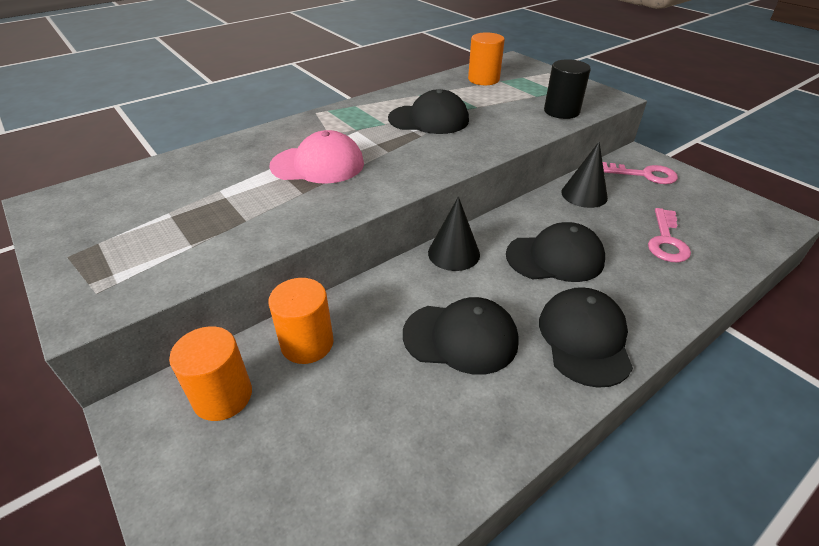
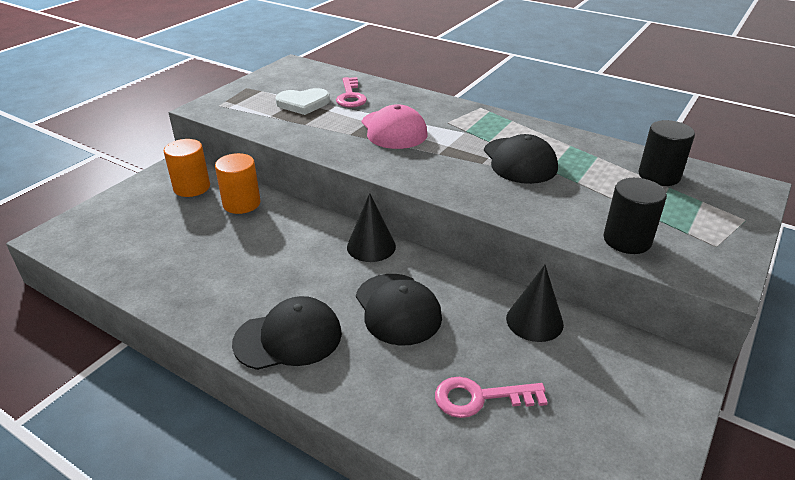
camera: 70 degrees right, 5 degrees down
(185, 212) = (303, 103): none -> white heart
(461, 337) = (268, 268): black cap -> none
(483, 79) = (659, 176): orange cylinder -> black cylinder
(644, 175) = (632, 376): pink key -> pink key (350, 96)

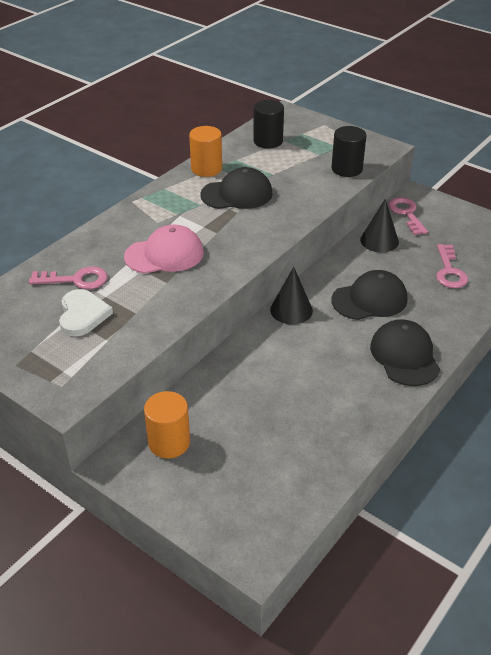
camera: 85 degrees left, 5 degrees up
(241, 203) = (210, 397): orange cylinder -> orange cylinder (206, 169)
(620, 354) = (406, 214): none -> pink key

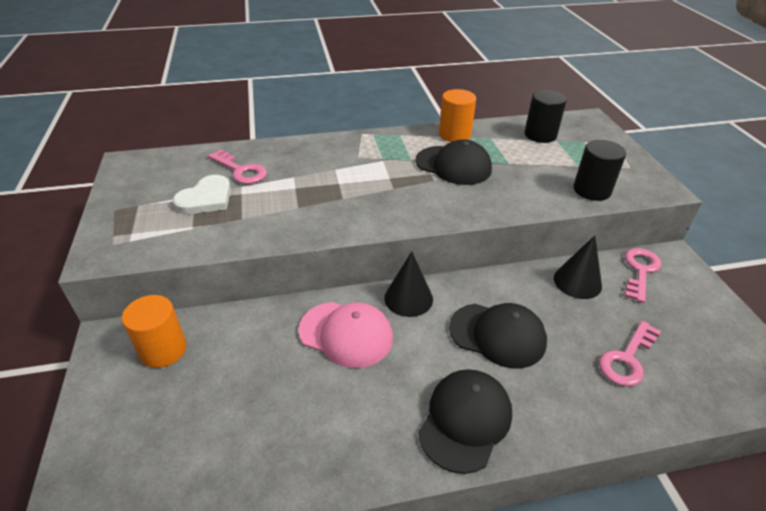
camera: 40 degrees right, 0 degrees up
(165, 254) = (328, 185): pink cap -> pink cap (346, 334)

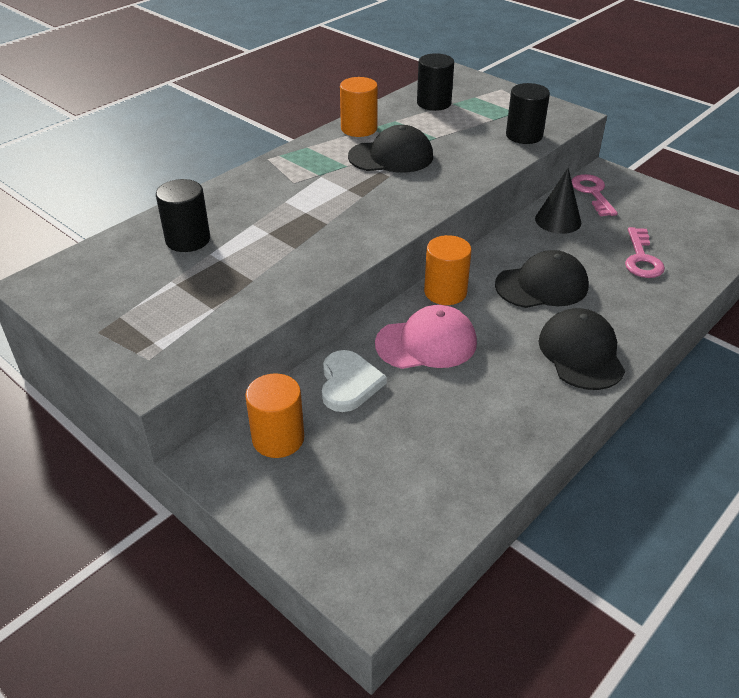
camera: 35 degrees left, 0 degrees up
(206, 198) = (189, 279): white heart -> white heart (349, 383)
(241, 170) = (188, 240): pink key -> black cylinder
(408, 298) = (445, 292): black cone -> orange cylinder

